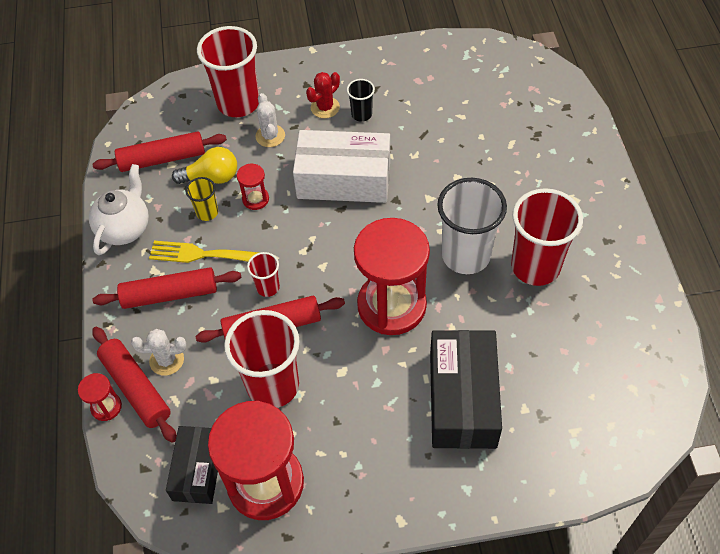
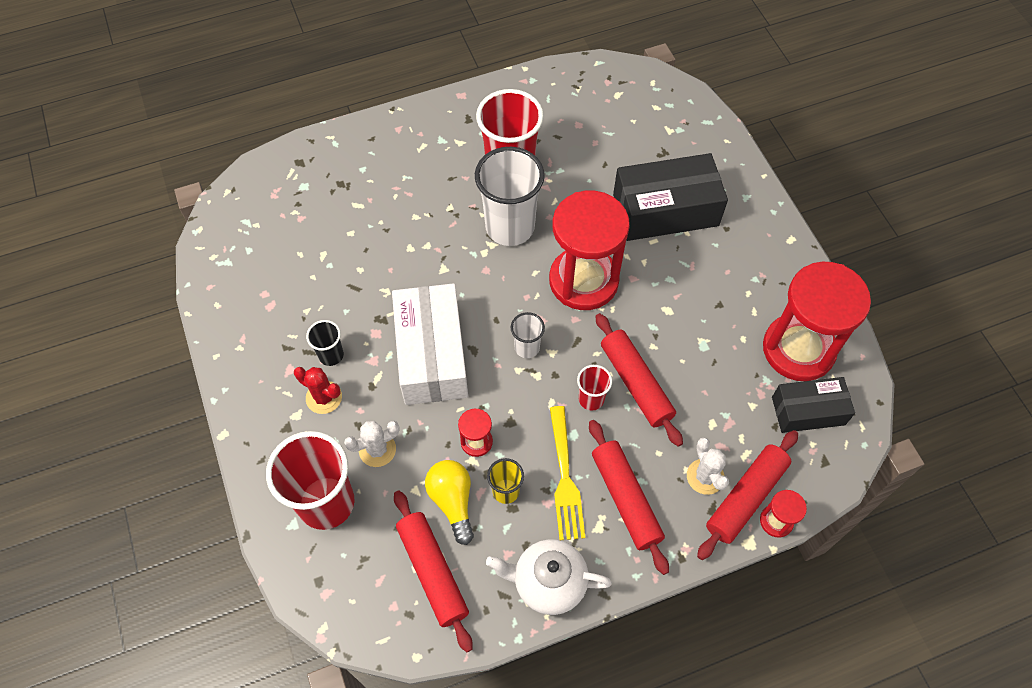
camera: 105 degrees left, 5 degrees up
(273, 385) = (701, 366): red cup -> none
(332, 248) = (527, 348): none -> white cup

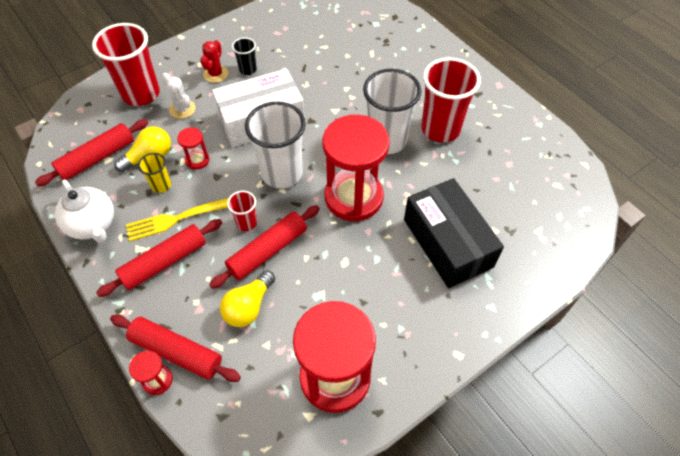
camera: 75 degrees right, 5 degrees down
(527, 348) = (282, 173): white cup -> white cup, size x2.10
(548, 583) = (93, 225): white teapot -> white teapot turned 150 degrees clockwise
(704, 415) = (248, 307): none -> yellow light bulb
(705, 476) = (191, 316): white cactus -> none
(808, 411) = (271, 394): black box -> none

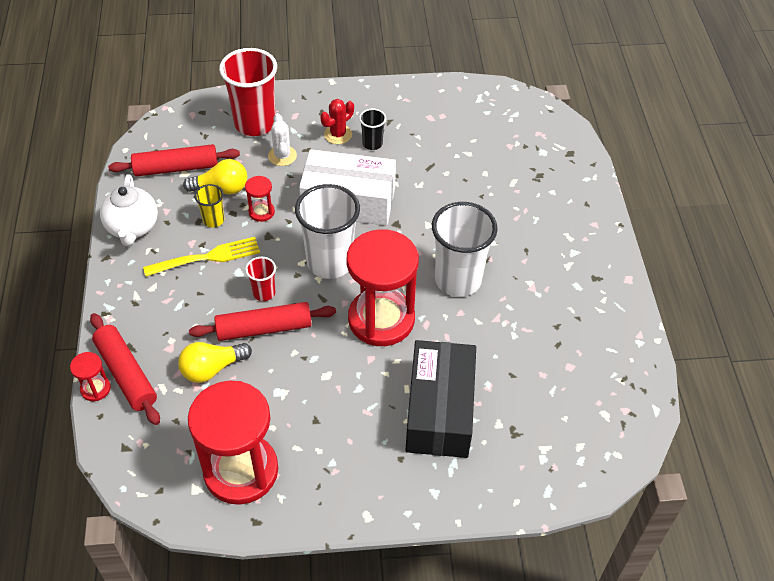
camera: 30 degrees right, 5 degrees down
(164, 262) = (169, 291): red rolling pin -> none
(177, 218) = (206, 258): yellow fork -> yellow fork turned 150 degrees clockwise
(440, 129) = (523, 295): red cup -> none

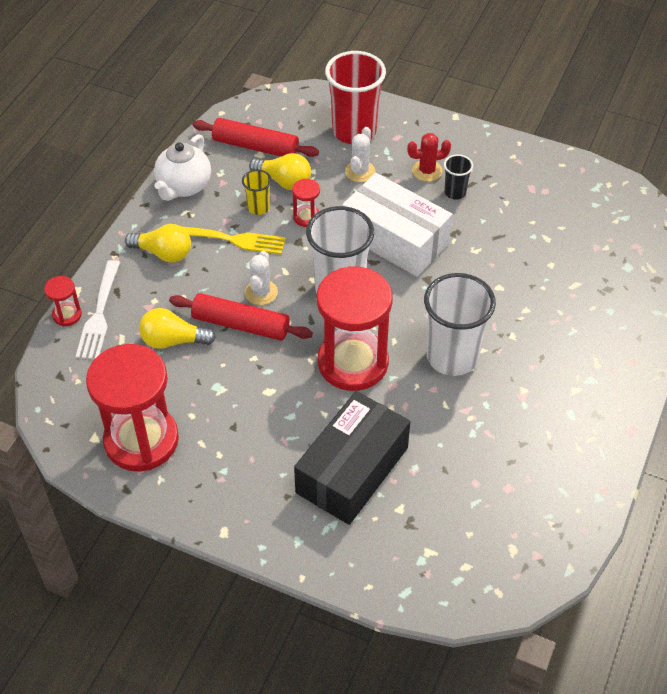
camera: 30 degrees right, 0 degrees up
(126, 374) = (99, 313): red rolling pin -> white fork
(152, 294) = (164, 253): none -> yellow light bulb
(264, 293) = (261, 292): red cup -> white cactus

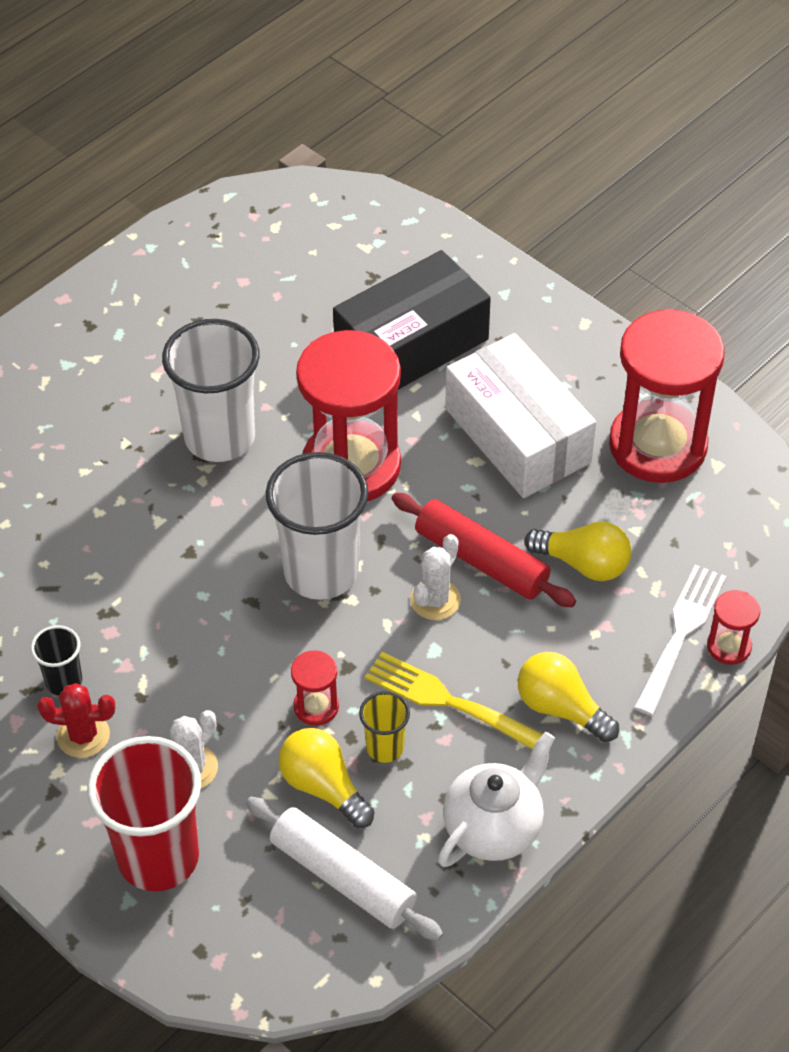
camera: 160 degrees left, 0 degrees up
(255, 147) = (343, 877): red rolling pin -> white rolling pin
(395, 239) = (200, 628): white box -> white box (517, 435)

